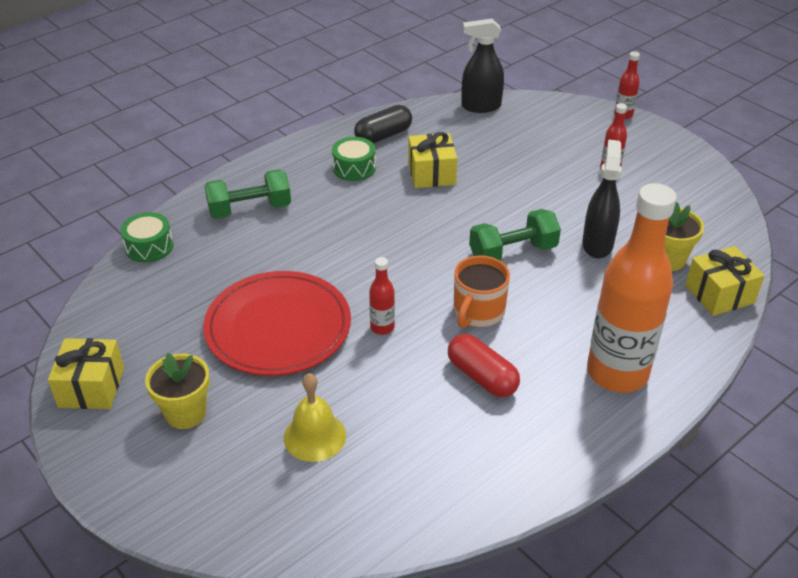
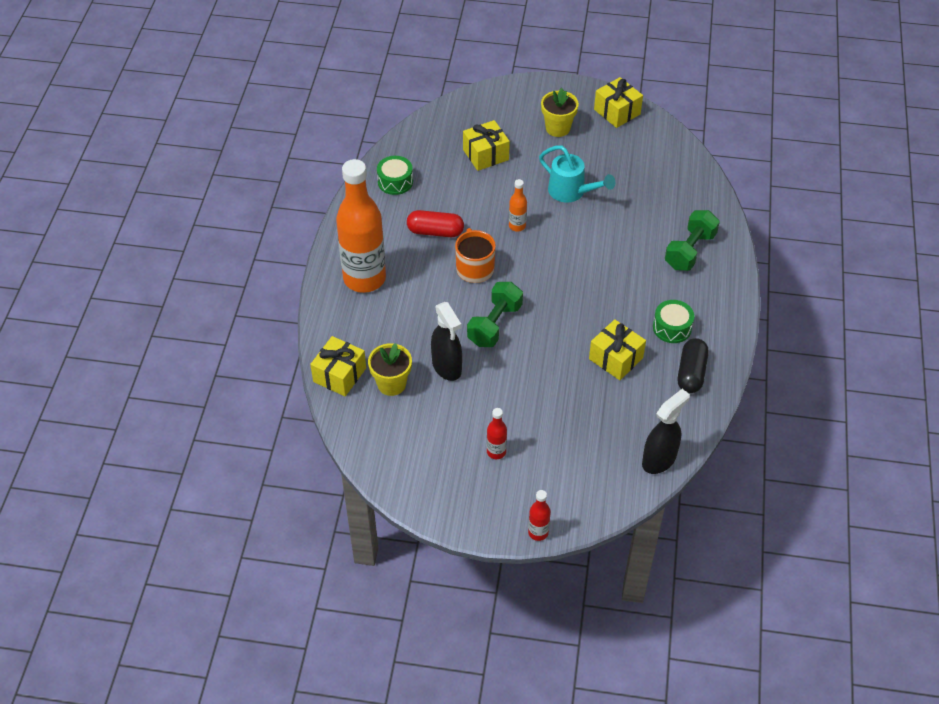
camera: 140 degrees right, 10 degrees up
(149, 247) = (706, 190): green drum -> green drum (395, 182)
(278, 327) = (571, 192): red plate -> turquoise watering can
(315, 436) = (485, 155): yellow bell -> yellow gift
(382, 327) = (517, 226): red bottle -> orange bottle

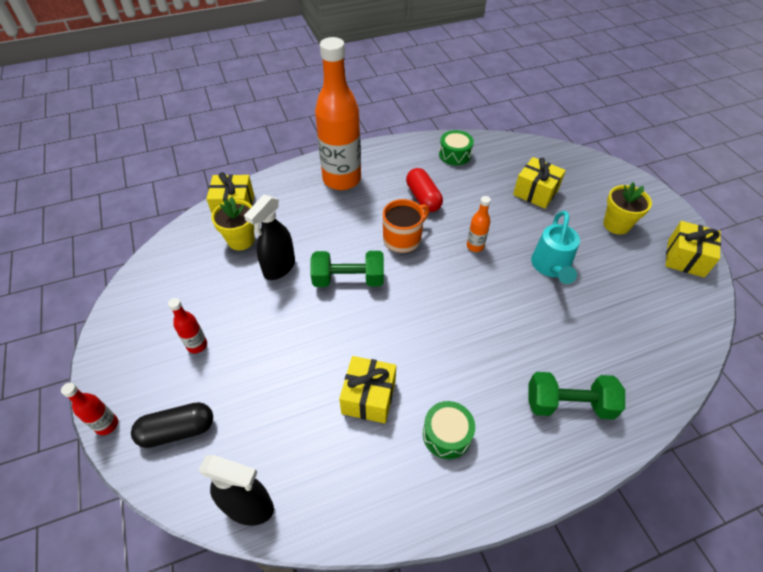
camera: 60 degrees right, 0 degrees up
(691, 373) = (394, 486): black capsule -> black capsule (177, 431)

